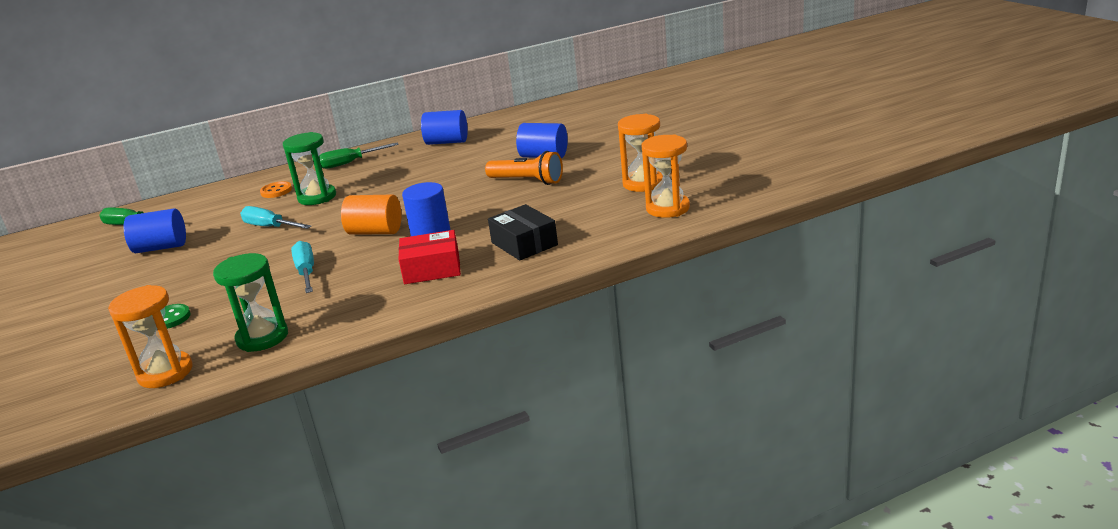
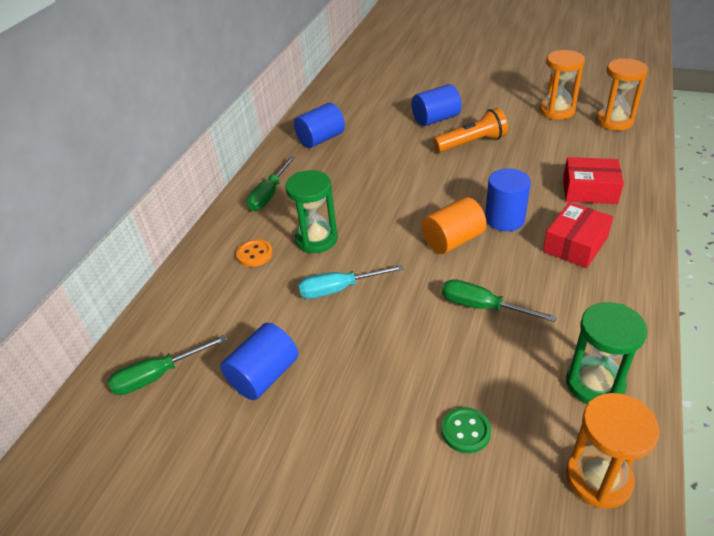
camera: 45 degrees left, 15 degrees up
(306, 272) = (482, 307): turquoise screwdriver -> green screwdriver
(524, 244) = (589, 190): black box -> red box

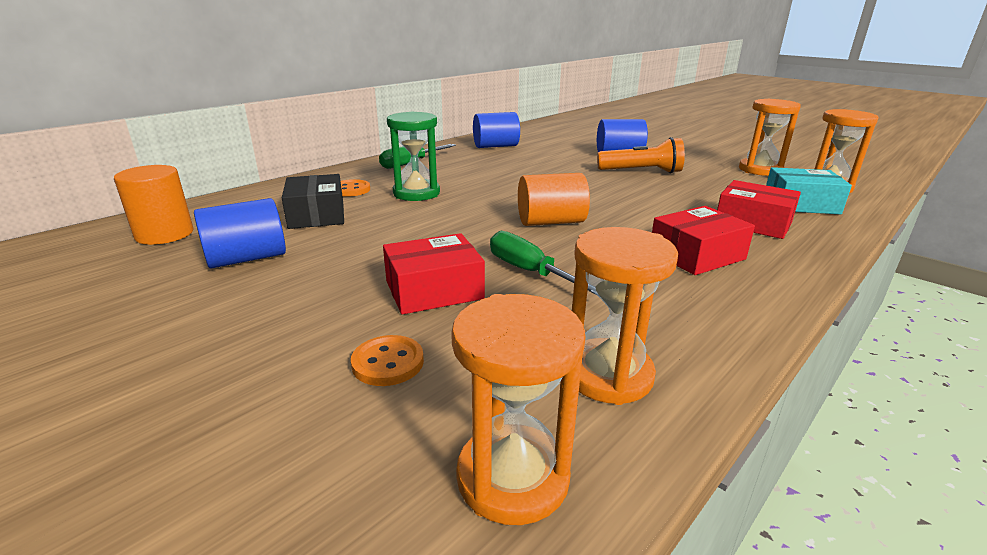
camera: 20 degrees right, 15 degrees down
(158, 376) = (164, 234): green screwdriver -> orange cylinder
(261, 300) = (317, 215): none -> black box
(339, 289) = (395, 225): turquoise screwdriver -> none
(434, 352) = (434, 290): none -> red box
(466, 431) = (388, 363): green button -> orange button
(504, 219) = (626, 221): blue cylinder -> none
(594, 384) = (608, 375): green hourglass -> orange hourglass
(608, 153) = (800, 204): none -> turquoise box

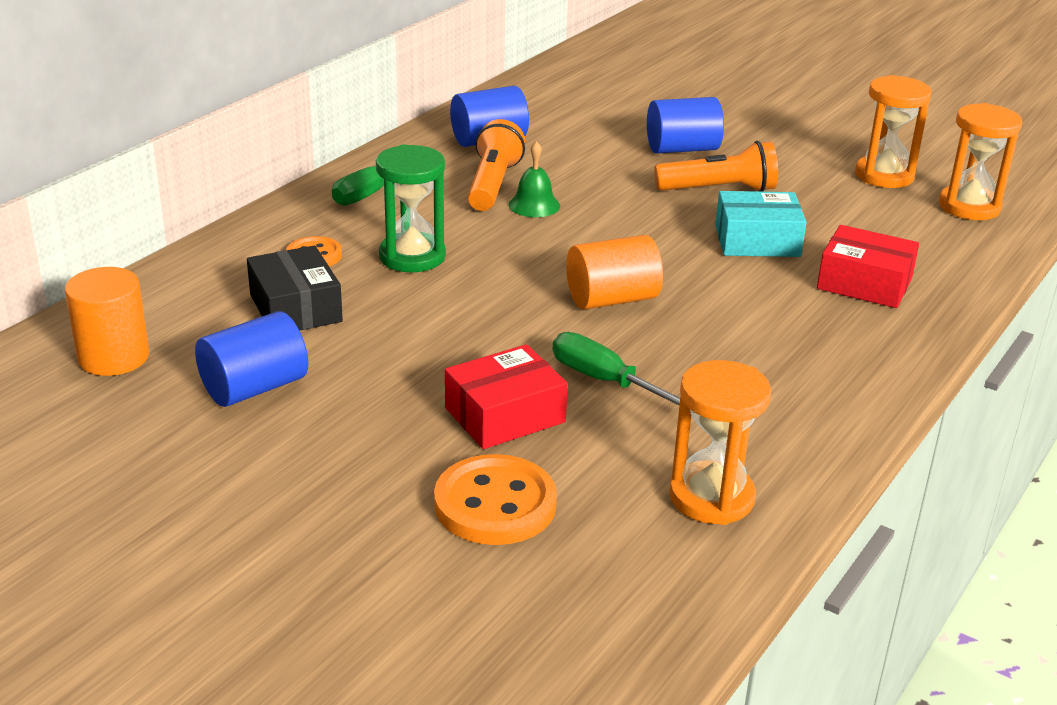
camera: 10 degrees left, 5 degrees up
(388, 363) = (495, 504): orange button -> orange button, size x1.71
(489, 164) = (492, 184): none -> orange flashlight
(512, 173) = (534, 205): none -> green bell
(512, 477) = (646, 591): orange hourglass -> none
(696, 255) = (795, 341): red box -> none
(800, 204) = (928, 244): turquoise box -> turquoise box (757, 241)

